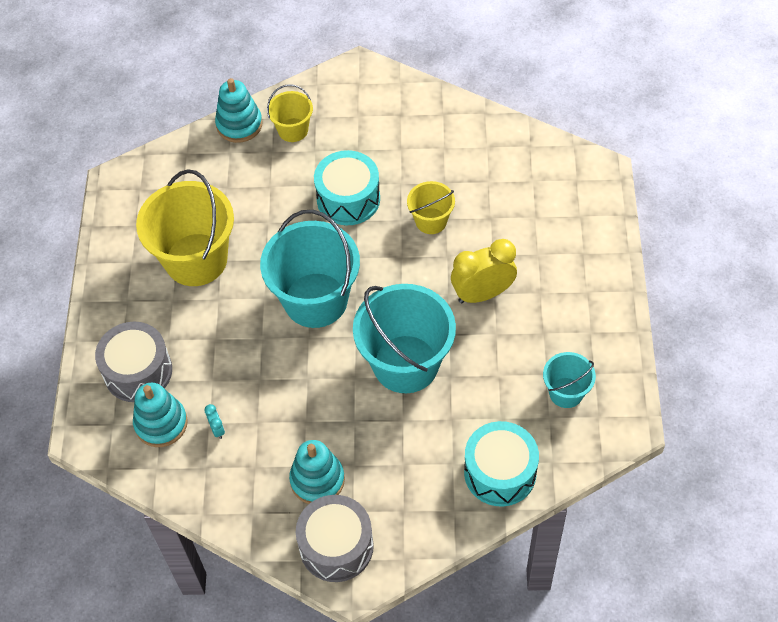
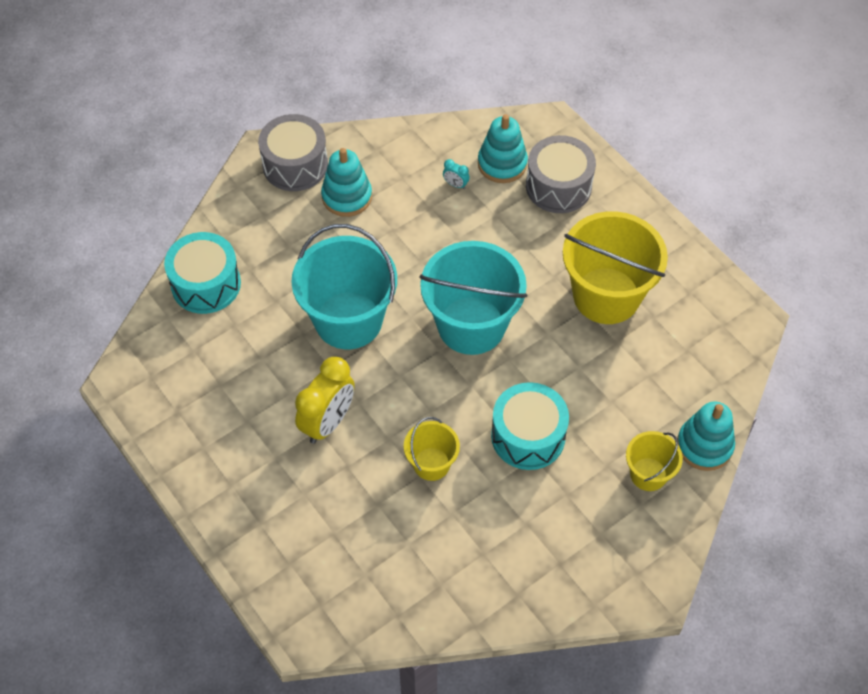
camera: 140 degrees right, 0 degrees up
(566, 392) = (191, 379): turquoise bucket -> none

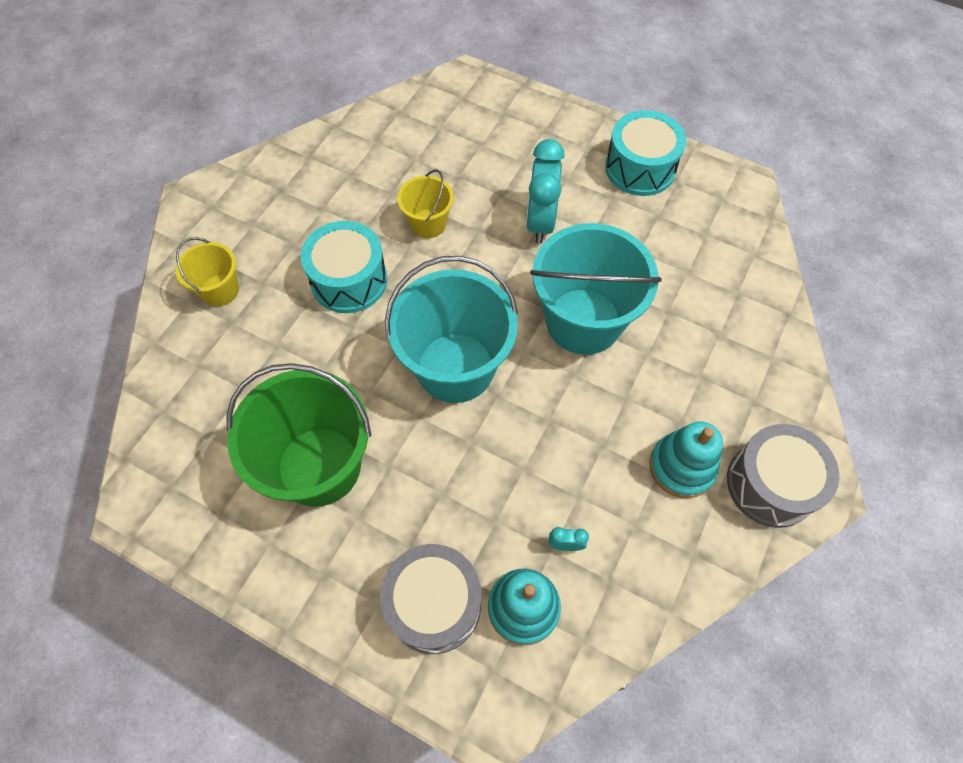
camera: 155 degrees right, 5 degrees up
(206, 284) = (747, 300): turquoise drum -> turquoise drum (640, 168)
(328, 422) = (540, 222): yellow clock -> turquoise clock
(606, 296) = (319, 466): yellow bucket -> green bucket
(704, 446) = (168, 338): turquoise stacking toy -> none

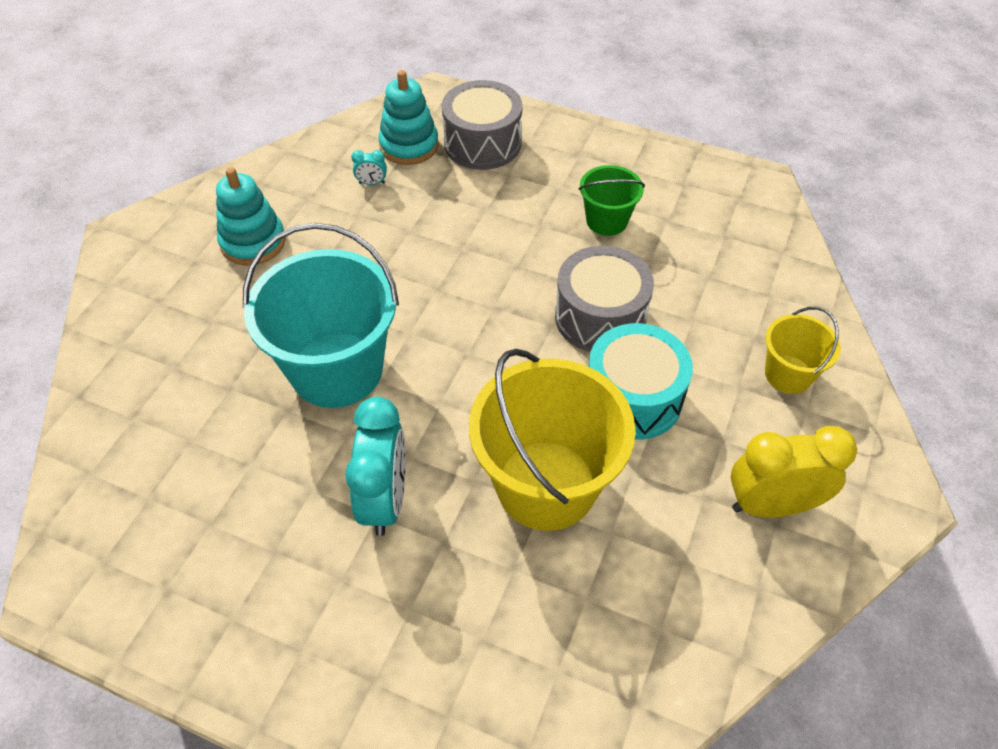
camera: 175 degrees right, 10 degrees down
(278, 200) = (772, 505): none -> yellow clock
(319, 466) = (606, 221): green bucket -> green bucket, size x0.51
(428, 223) = (546, 485): yellow bucket -> yellow bucket, size x1.96
(455, 367) = (485, 311): turquoise bucket -> none
(640, 168) = (219, 610): turquoise drum -> none
(771, 484) = (169, 235): grey drum -> grey drum (600, 317)

